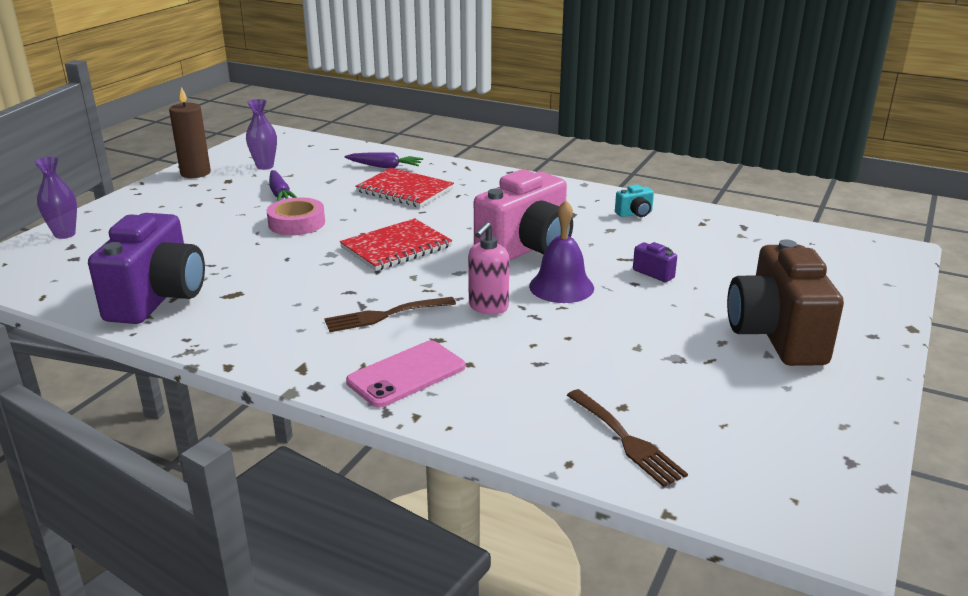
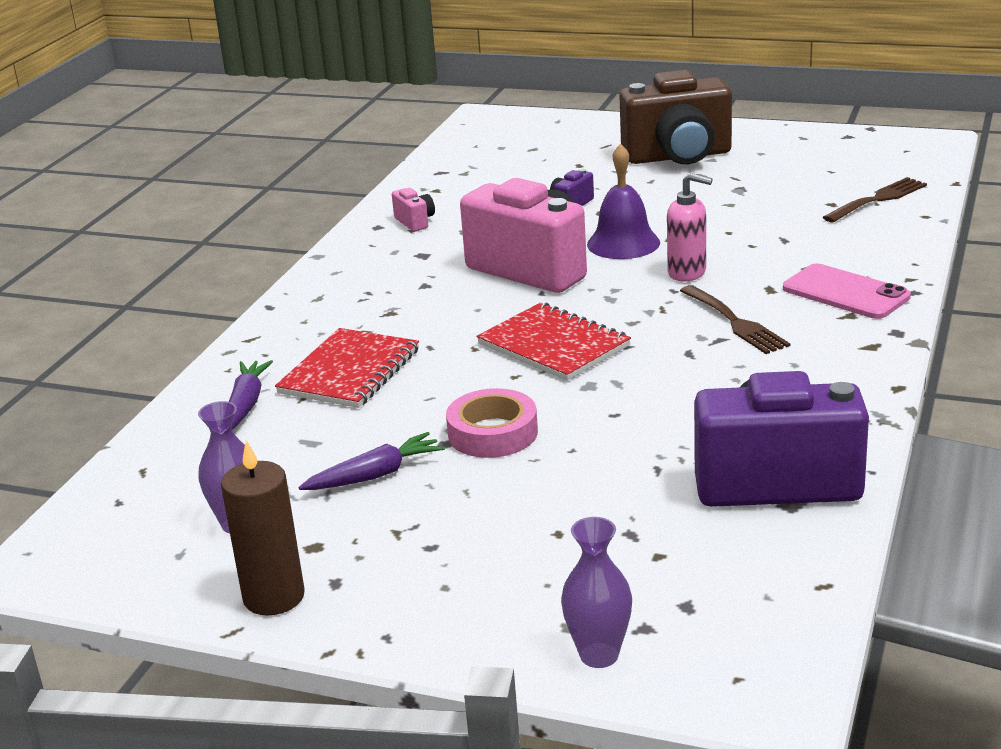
camera: 95 degrees left, 0 degrees up
(635, 214) = (415, 222): turquoise camera -> pink camera

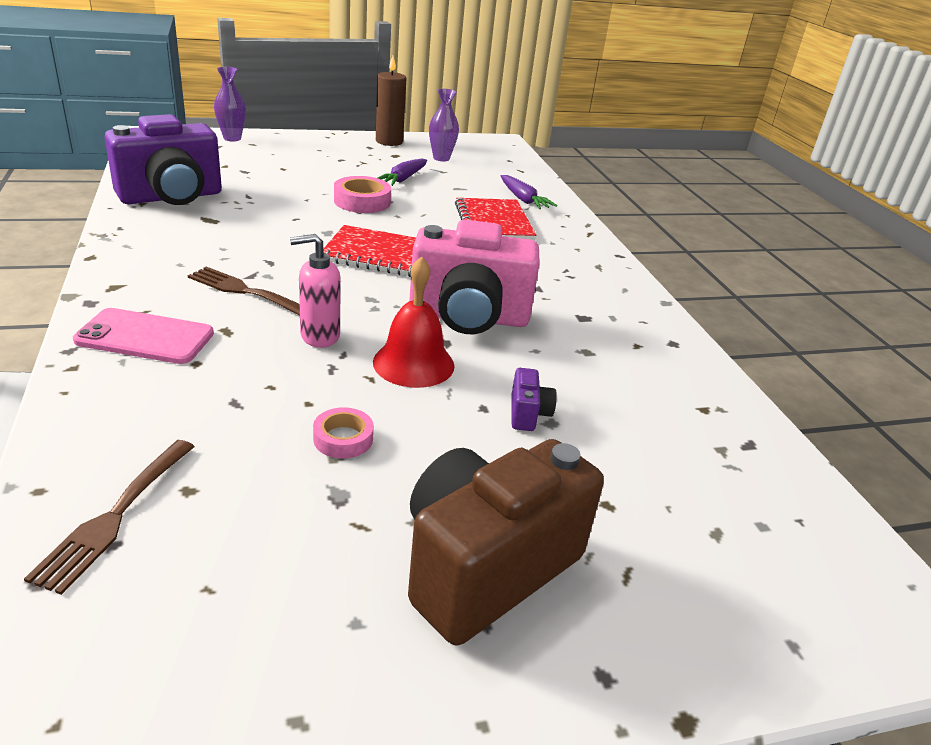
camera: 140 degrees right, 5 degrees up
(415, 222) = (649, 355): pink camera -> none
(623, 243) = (413, 363): purple bell -> red bell
(717, 211) = (343, 438): none -> pink tape

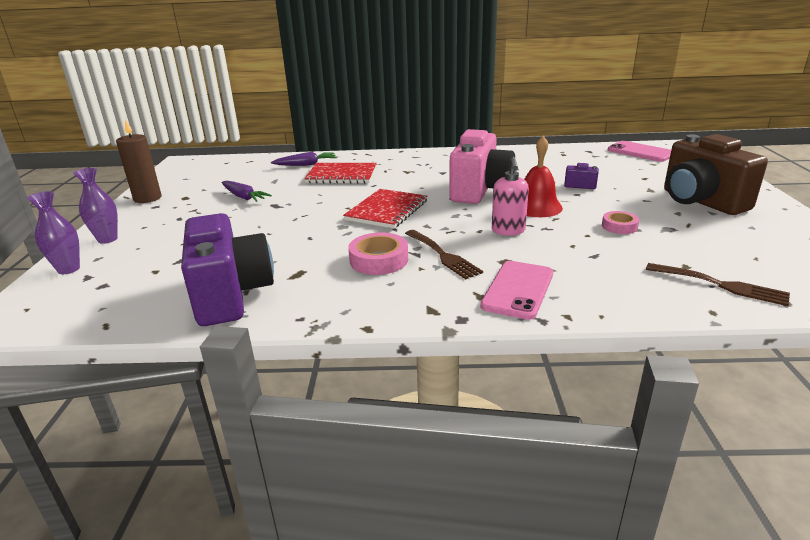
camera: 70 degrees left, 5 degrees down
(244, 291) = (443, 255): brown fork -> brown fork turned 75 degrees counterclockwise
(362, 201) = (285, 213): pink tape -> pink tape (379, 260)
(441, 158) = (206, 182): purple vase -> purple vase (107, 239)
(795, 524) = (640, 152): none -> pink phone

